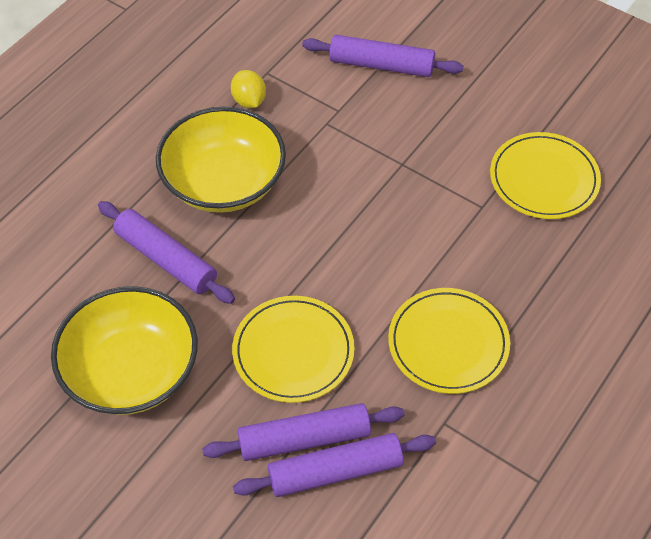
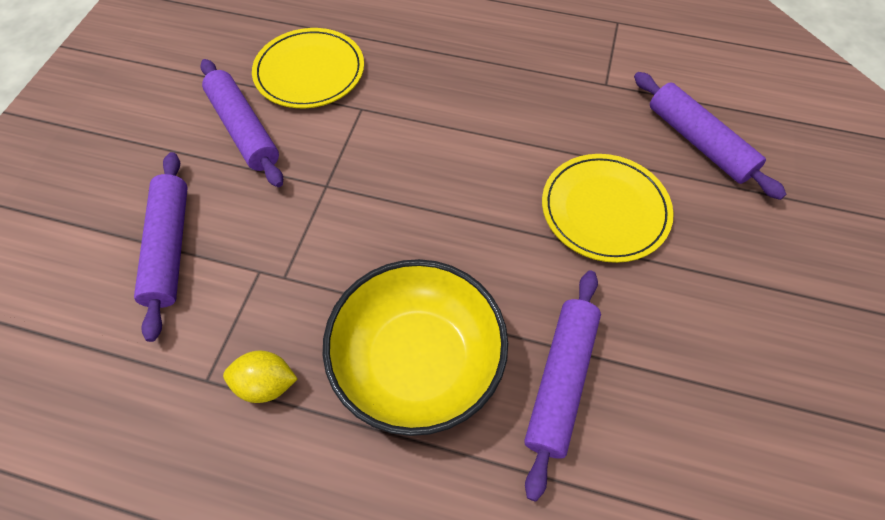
camera: 110 degrees left, 5 degrees up
(131, 371) = (719, 353): yellow bowl -> none
(249, 101) = (266, 384): yellow lemon -> yellow lemon turned 45 degrees clockwise
(304, 439) = (685, 173): purple rolling pin -> purple rolling pin (244, 130)
(448, 343) = (528, 98): yellow plate -> none

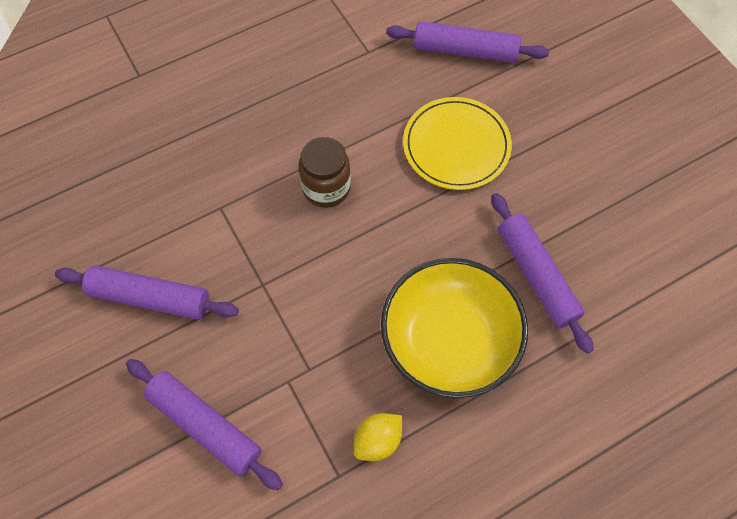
camera: 45 degrees left, 5 degrees up
(309, 72) = (145, 211): yellow plate -> none
(455, 156) = (326, 188): none -> brown jar

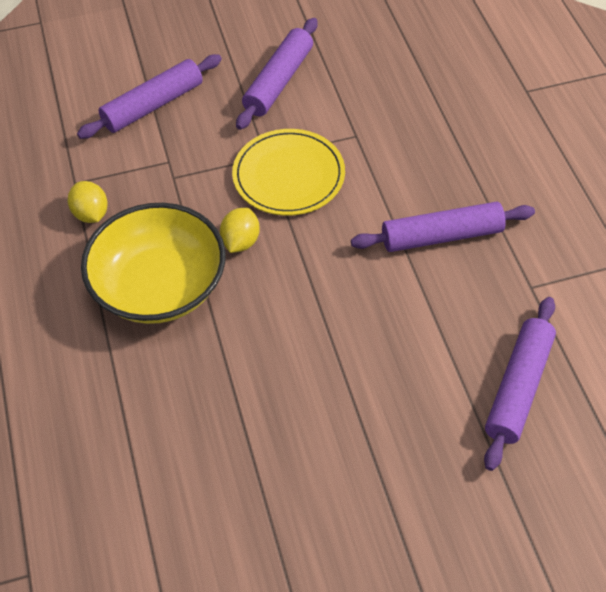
camera: 105 degrees right, 10 degrees down
(326, 188) = (356, 218): brown jar -> none
(377, 280) = (240, 241): none -> yellow lemon
(456, 146) = (380, 344): yellow plate -> yellow plate (288, 175)
(536, 275) = (199, 380): purple rolling pin -> purple rolling pin (442, 236)

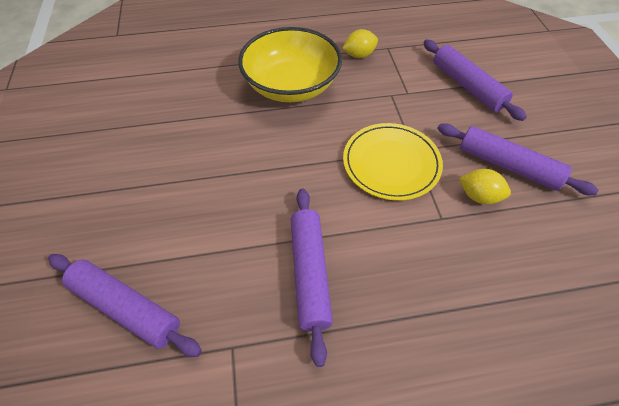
camera: 95 degrees right, 0 degrees up
(240, 241) = (324, 129): yellow lemon -> yellow lemon (479, 196)

